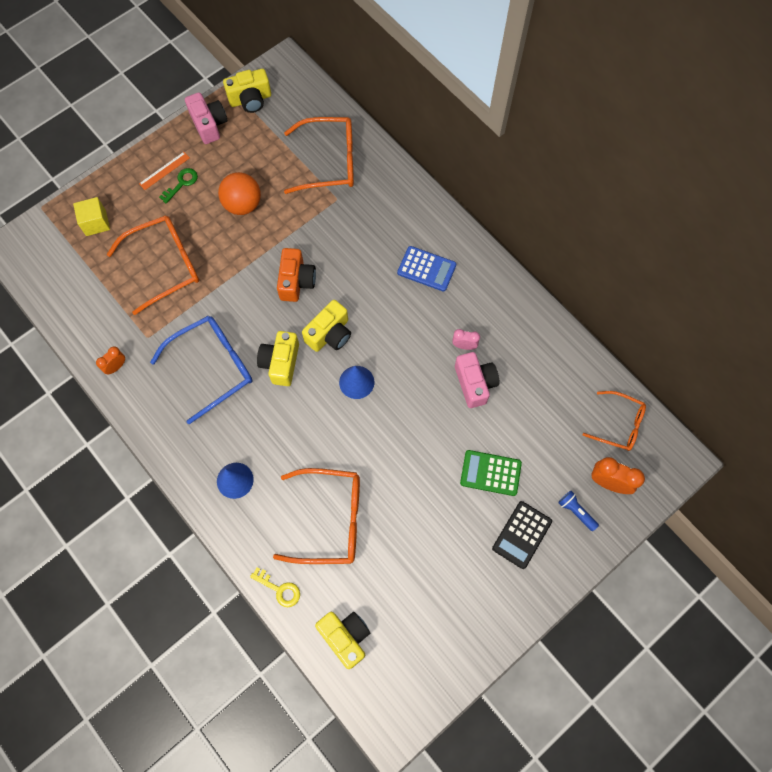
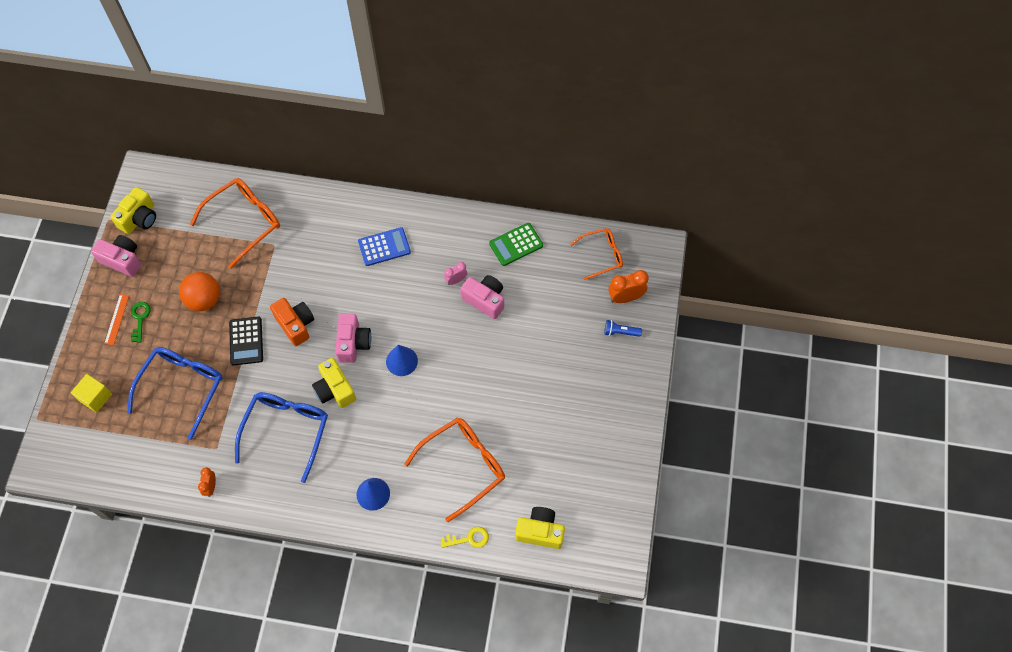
camera: 40 degrees left, 5 degrees down
(165, 266) = (182, 387): orange glasses -> blue glasses
(329, 334) = (353, 343): yellow camera -> pink camera
(490, 473) = (545, 350): green calculator -> green calculator (516, 244)
(521, 535) = (598, 374): black calculator -> black calculator (246, 341)

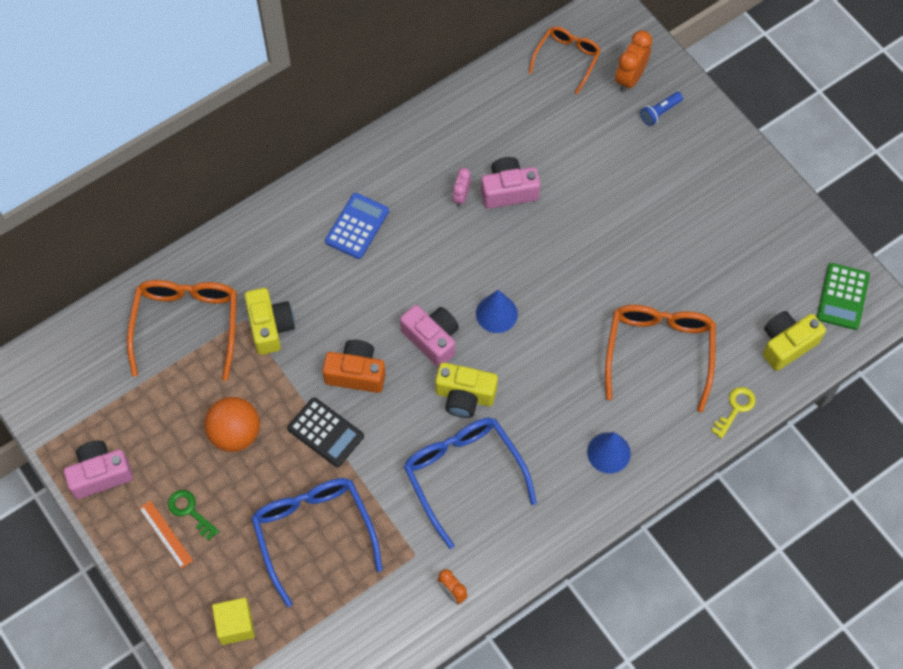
camera: 45 degrees left, 0 degrees up
(139, 218) = (68, 419): yellow camera -> yellow camera (270, 327)
(516, 244) = (479, 116): green calculator -> green calculator (842, 297)

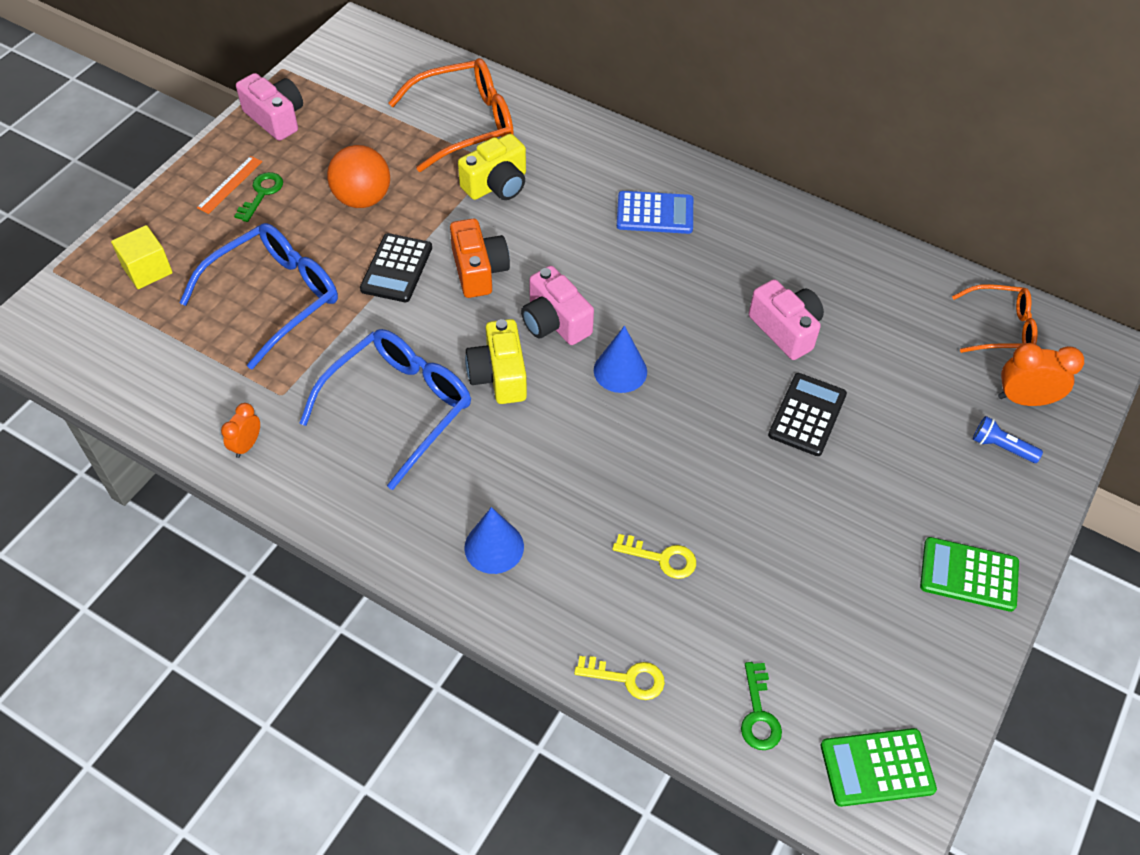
camera: 65 degrees right, 10 degrees down
(432, 339) = (555, 322): pink camera -> pink camera turned 120 degrees clockwise
(461, 196) = (749, 289): pink clock -> none
(586, 213) = (807, 415): none -> black calculator
(659, 352) = (661, 558): orange glasses -> yellow key
(741, 181) = (968, 574): none -> green calculator
(787, 344) = (758, 714): yellow camera -> green key

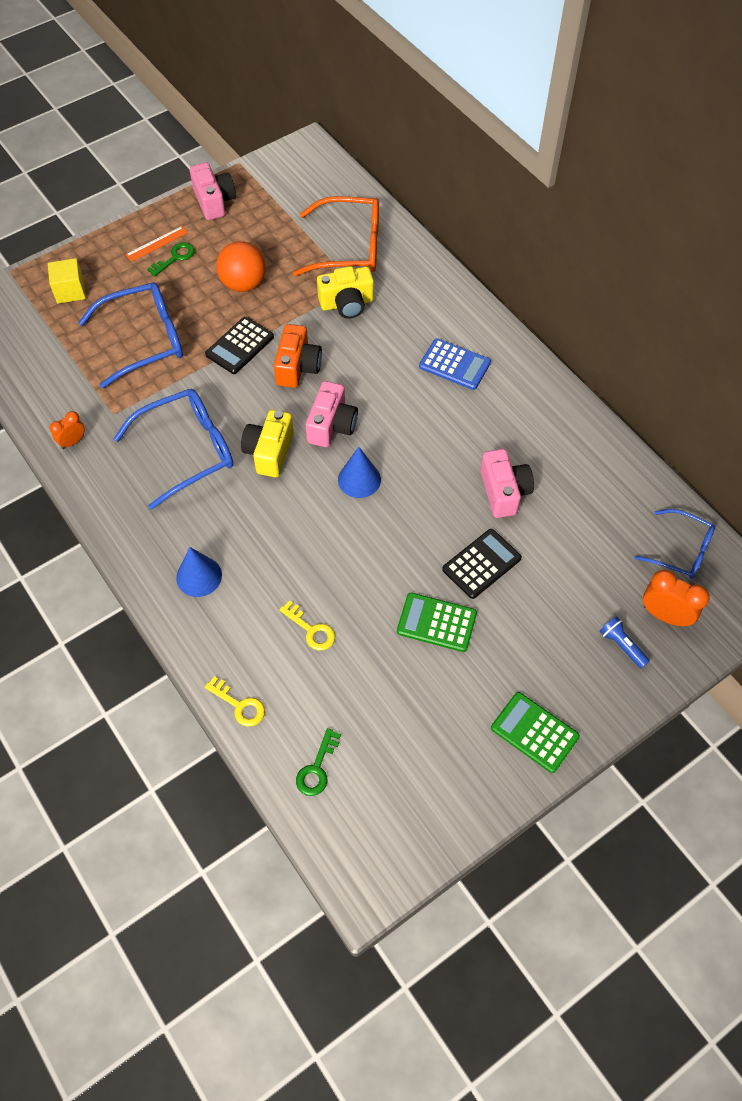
camera: 25 degrees right, 5 degrees up
(555, 322) = (331, 425): pink camera -> pink camera turned 150 degrees counterclockwise
(877, 767) = (380, 841): green calculator -> green calculator (436, 622)
(1000, 328) = (681, 550): orange glasses -> blue glasses

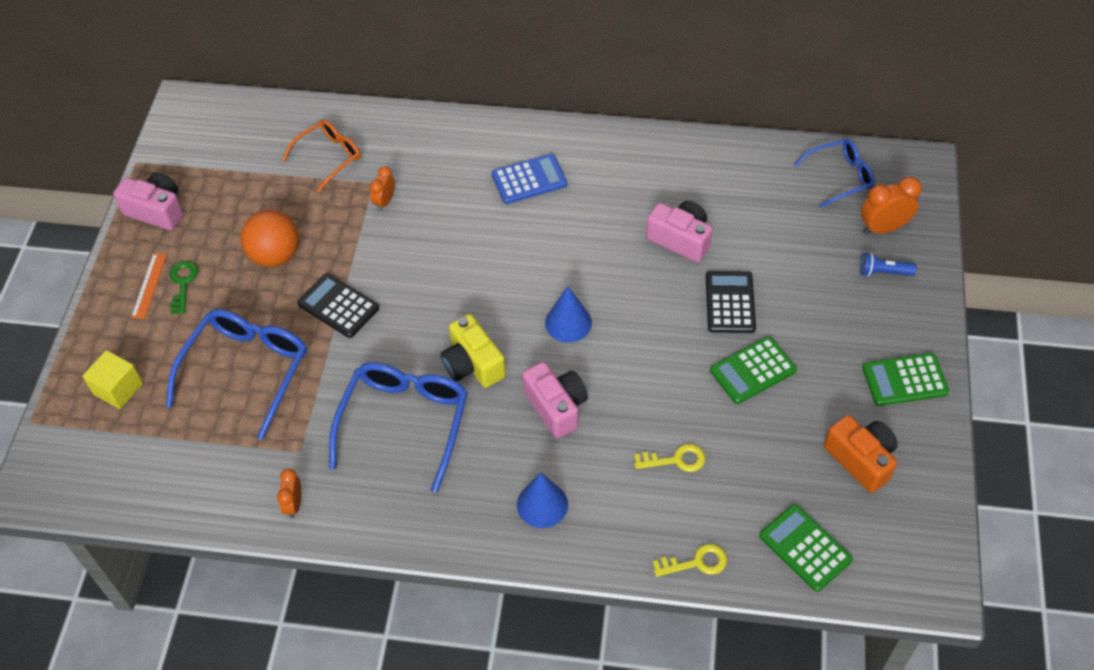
camera: 45 degrees left, 5 degrees down
(239, 346) = (338, 306): black calculator -> black calculator turned 135 degrees clockwise
(297, 367) = (409, 282): orange camera -> orange camera (861, 459)
(317, 768) = (805, 548): green key -> green calculator
(331, 425) = (495, 302): pink camera -> pink camera (556, 407)
(347, 303) = (384, 202): yellow camera -> orange clock
(349, 247) = (329, 157): orange glasses -> orange glasses, size x0.62

